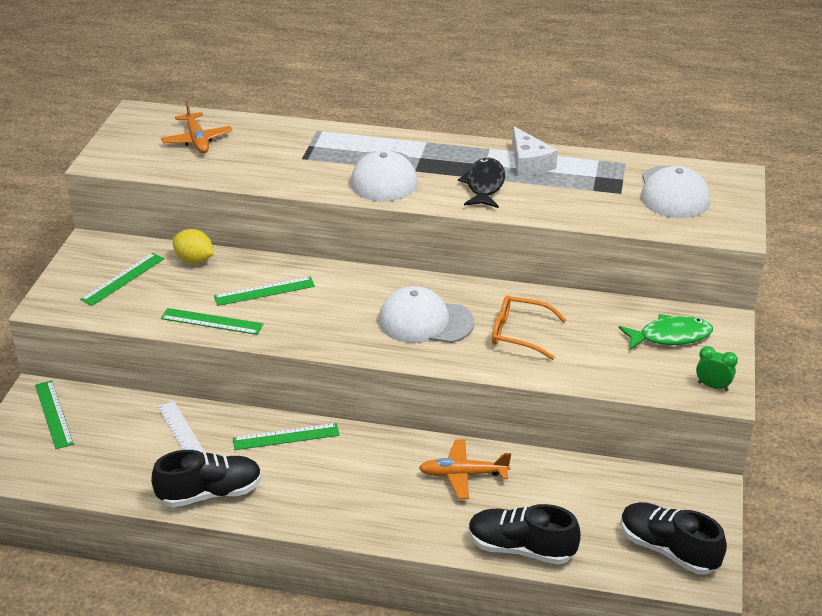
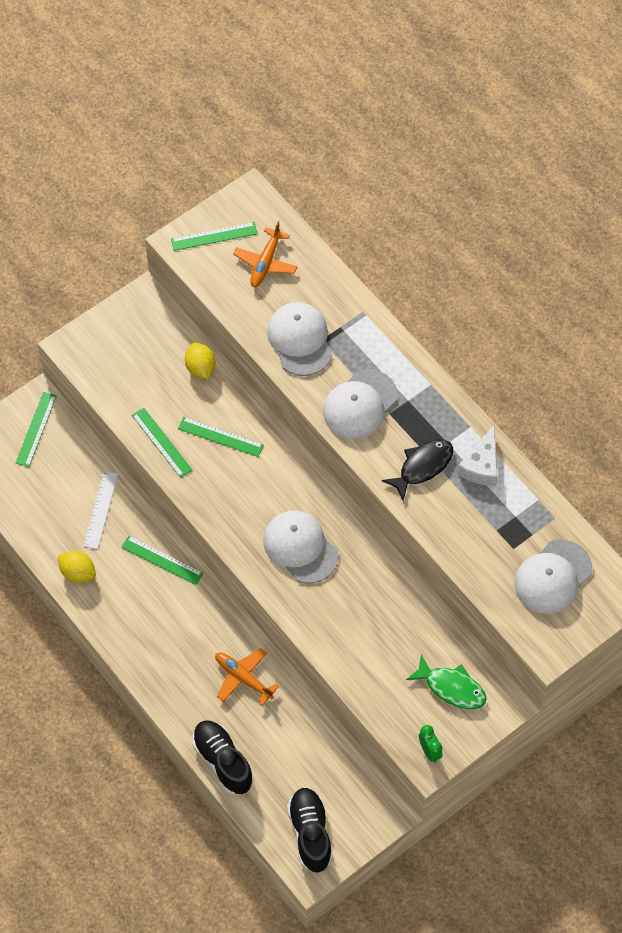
camera: 40 degrees right, 25 degrees up
(123, 279) = (138, 354): green ruler -> green ruler (214, 236)
(210, 493) = (78, 573): black shoe -> yellow lemon
(283, 166) = (300, 340): none -> white cap
(520, 334) = (352, 607): orange glasses -> none

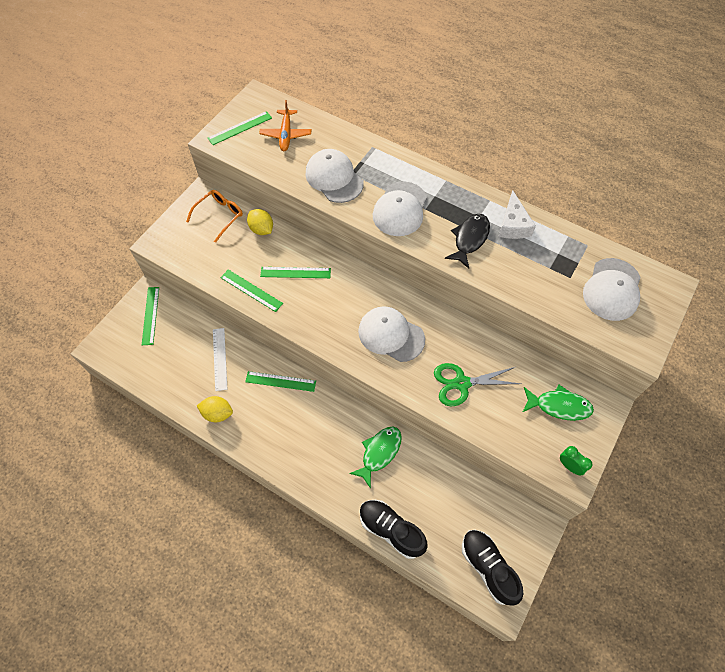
camera: 20 degrees left, 0 degrees up
(156, 335) = (219, 216): none -> orange glasses
(243, 678) = (379, 453): orange plane -> green fish
(355, 628) = (461, 383): none -> green scissors

